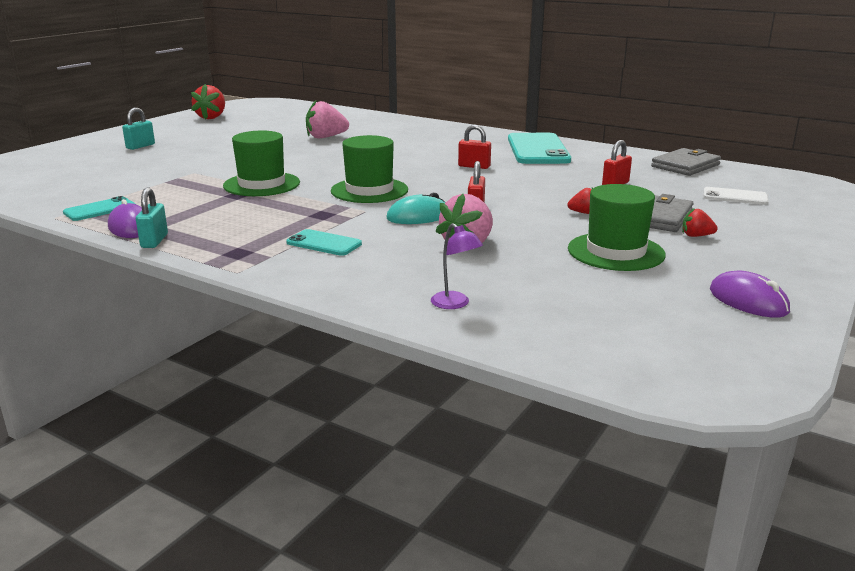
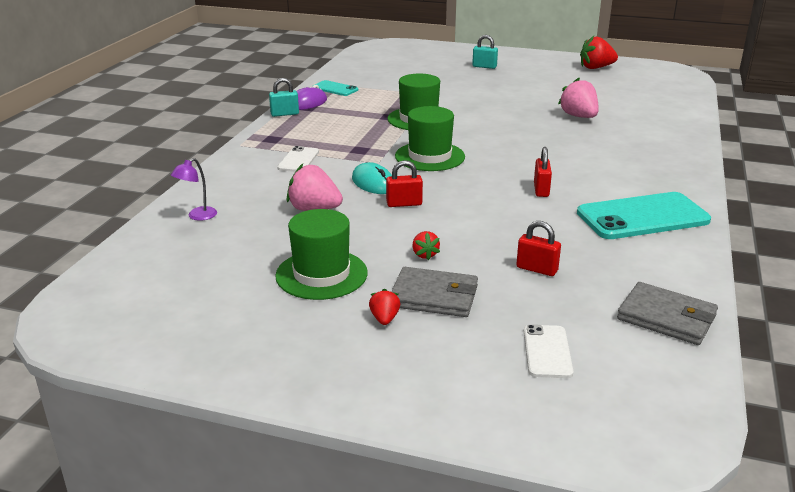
camera: 75 degrees right, 5 degrees up
(324, 243) = (298, 160): turquoise phone -> white phone
(748, 301) = (220, 342): purple mouse -> none

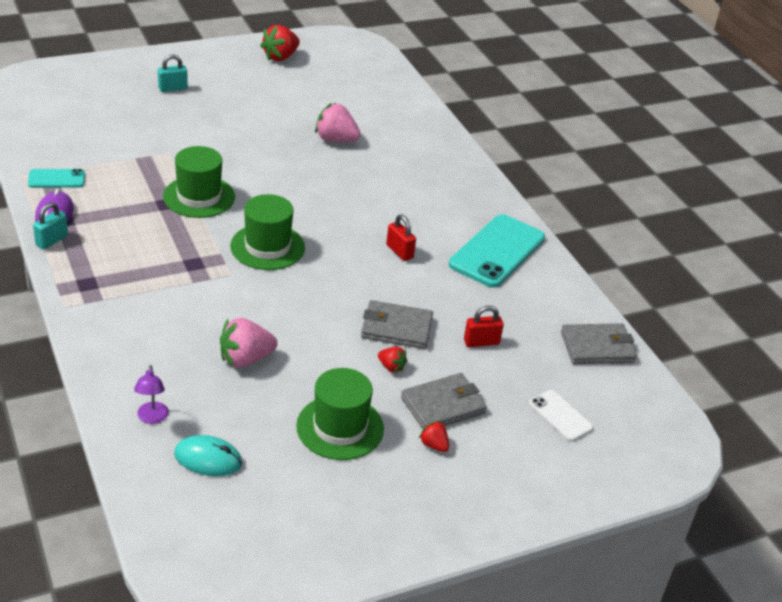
camera: 45 degrees left, 10 degrees up
(298, 160) = (152, 302): white phone -> none
(373, 183) = (258, 303): turquoise mouse -> turquoise mouse (208, 459)
(404, 204) = (312, 317): red padlock -> none
(467, 233) = (396, 328): none -> grey wallet

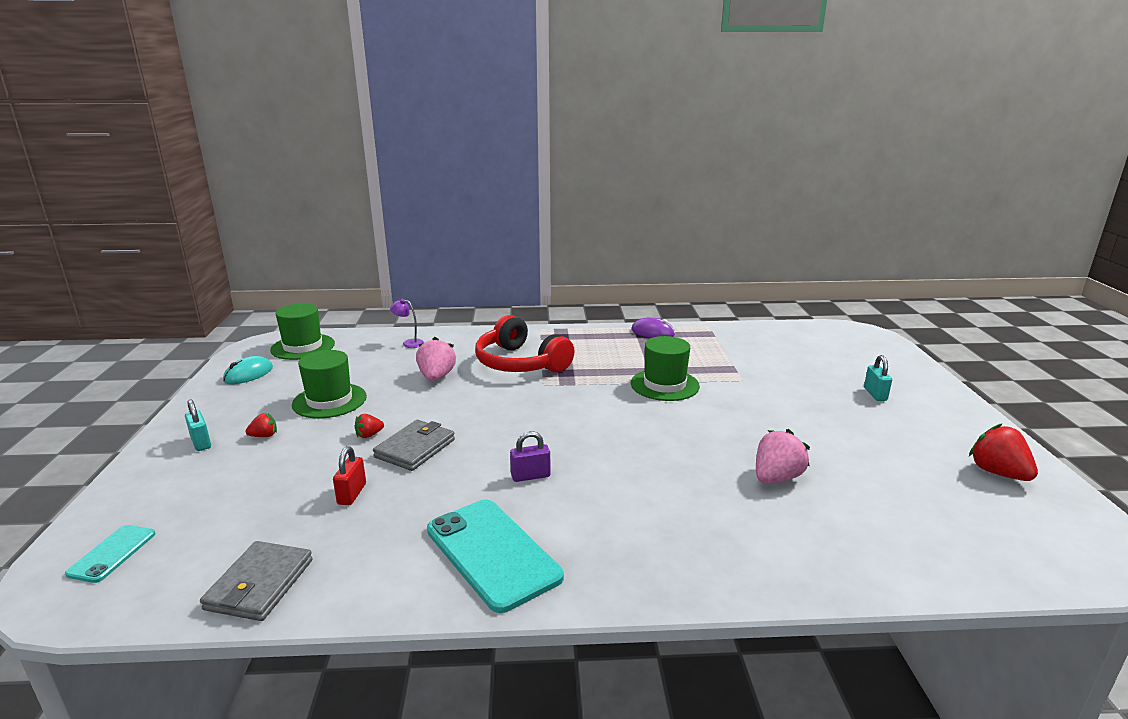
camera: 115 degrees right, 15 degrees down
(52, 240) = (618, 329): turquoise padlock -> turquoise padlock (201, 442)
(56, 179) = (701, 336): turquoise phone -> turquoise phone (112, 553)
(182, 302) = (520, 363): none -> red headphones
(208, 459) = (355, 354): turquoise mouse -> turquoise mouse (248, 374)
(267, 247) = (574, 405): green hat -> green hat (303, 347)
(399, 251) = (530, 476): red padlock -> purple padlock
(443, 405) = (298, 450): grey wallet -> none
(560, 416) = (207, 516): white phone -> none

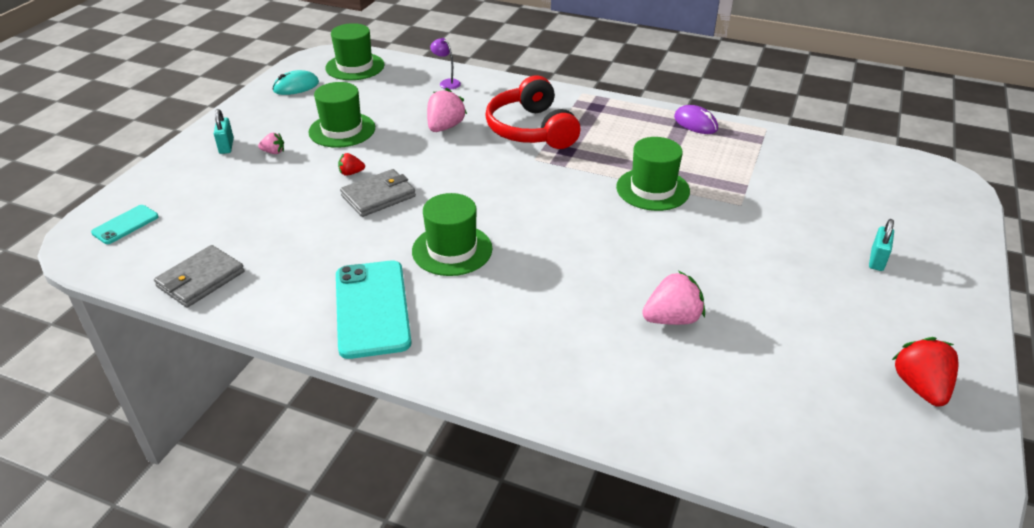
camera: 25 degrees right, 15 degrees up
(264, 436) = (273, 152): red strawberry -> pink strawberry
(352, 494) = (304, 224): red padlock -> none
(530, 476) = (452, 250): purple padlock -> green hat

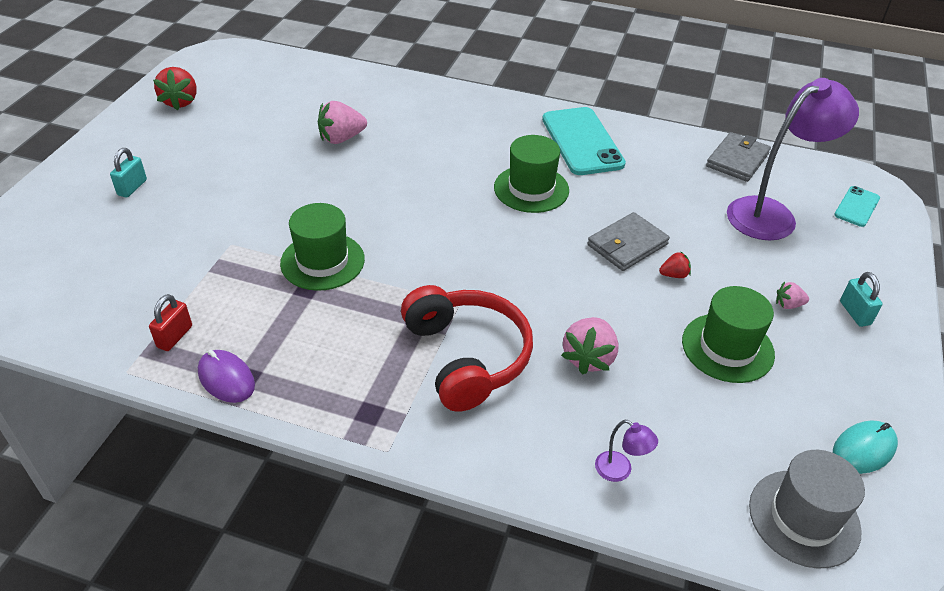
camera: 175 degrees right, 5 degrees up
(219, 220) = (771, 214): none -> purple lamp
(355, 66) = (804, 518): green hat -> grey hat
(746, 144) = (174, 337): none -> red padlock

